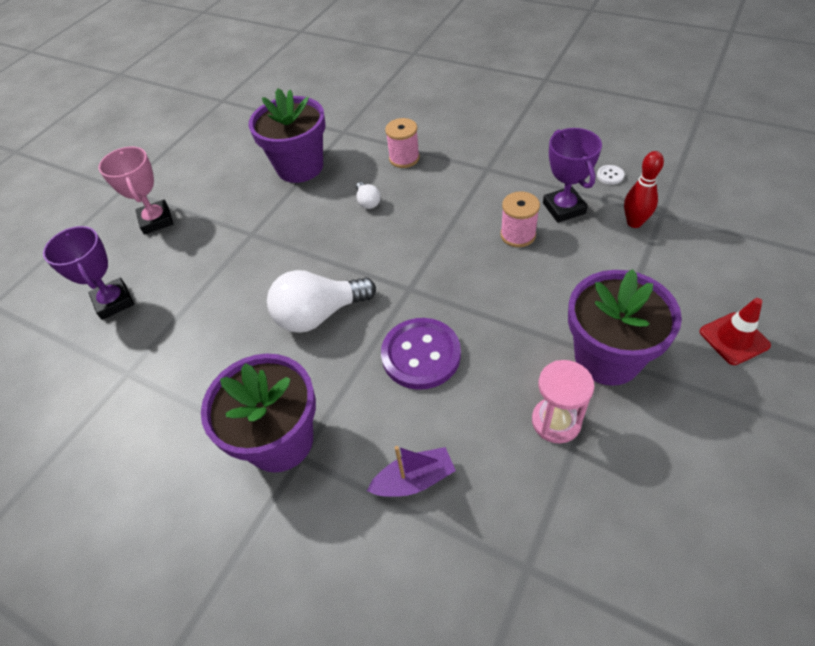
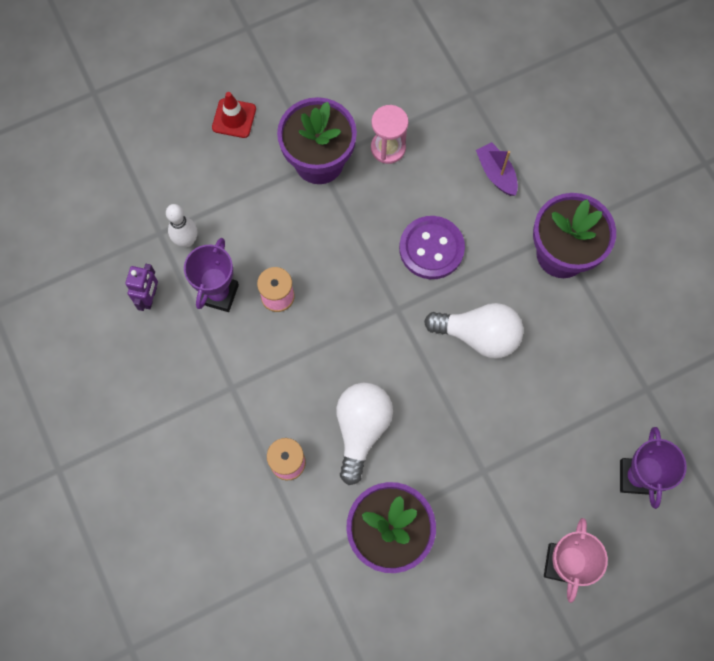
camera: 150 degrees left, 20 degrees up
(368, 202) = (361, 429): white light bulb -> white light bulb, size x2.18
(414, 480) = (496, 174): purple boat -> purple boat turned 45 degrees clockwise
(610, 175) = (149, 298): white button -> purple robot
(634, 222) = (187, 241): red bowling pin -> white bowling pin

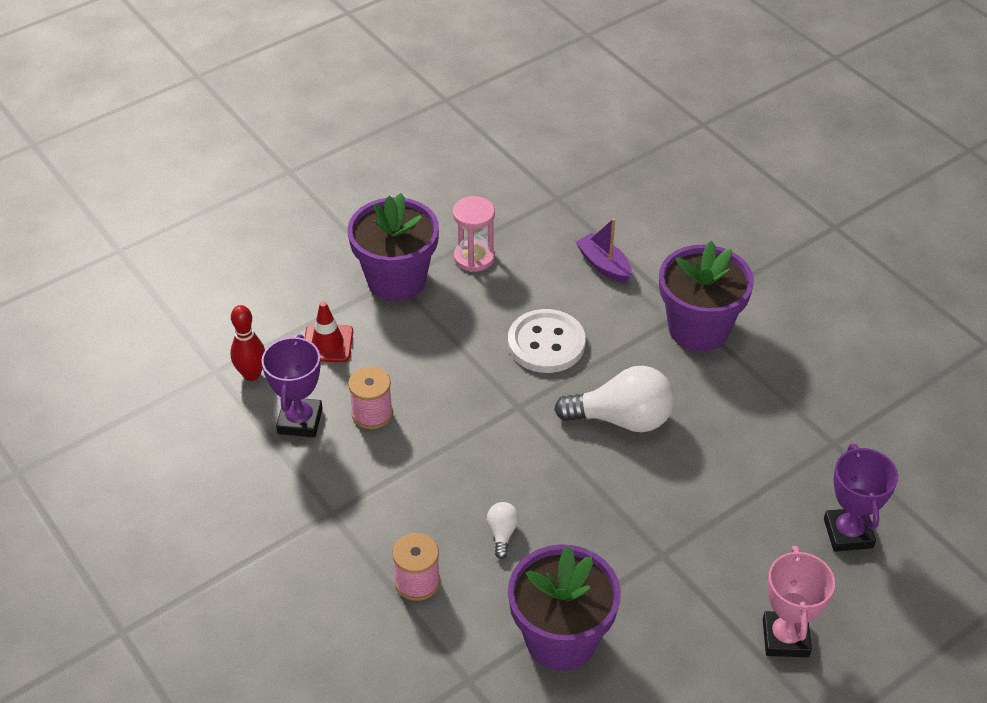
camera: 10 degrees left, 25 degrees down
(149, 298) = (214, 436): purple robot -> none
(187, 241) = (251, 374): white bowling pin -> red bowling pin
(234, 118) = (289, 253): red traffic cone -> red traffic cone (327, 344)
(361, 429) = (502, 533): white light bulb -> white light bulb, size x0.46
(431, 248) = (546, 343): purple button -> white button

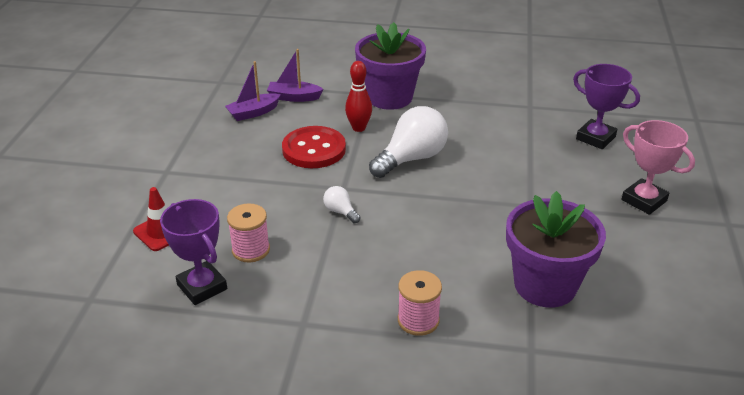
camera: 45 degrees left, 10 degrees down
(251, 374) = (123, 283): red bowling pin -> red bowling pin (359, 128)
(396, 279) = (166, 171): purple flower pot -> none
(474, 257) = (206, 134): pink hourglass -> none
(502, 533) = (430, 257): white light bulb -> white light bulb (340, 212)
(544, 260) = (253, 113): none -> purple boat
(546, 343) = (314, 149): white button -> red button

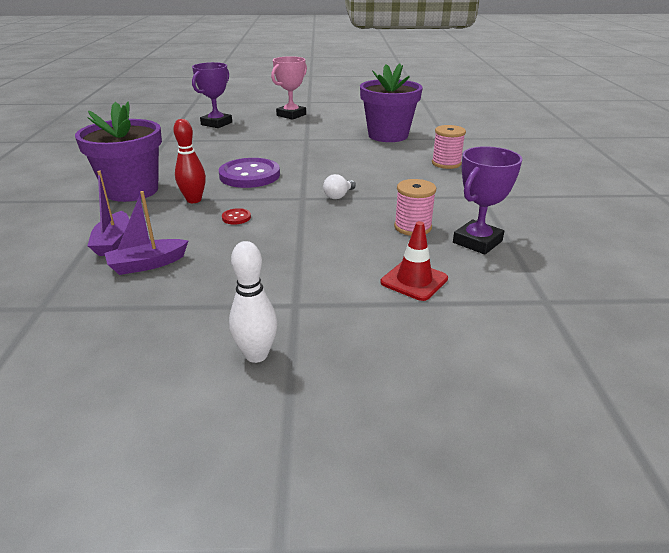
camera: 100 degrees left, 5 degrees down
(124, 154) = (256, 355): none -> white bowling pin
(253, 113) = (147, 264): purple boat -> purple boat turned 105 degrees clockwise
(314, 149) = (236, 217): red button -> red button, size x0.40
(411, 158) = (249, 175): white light bulb -> purple button

